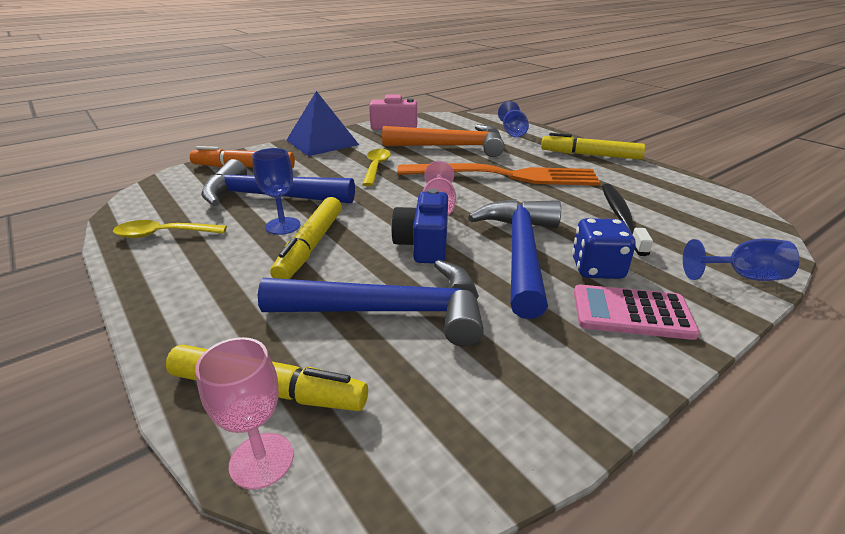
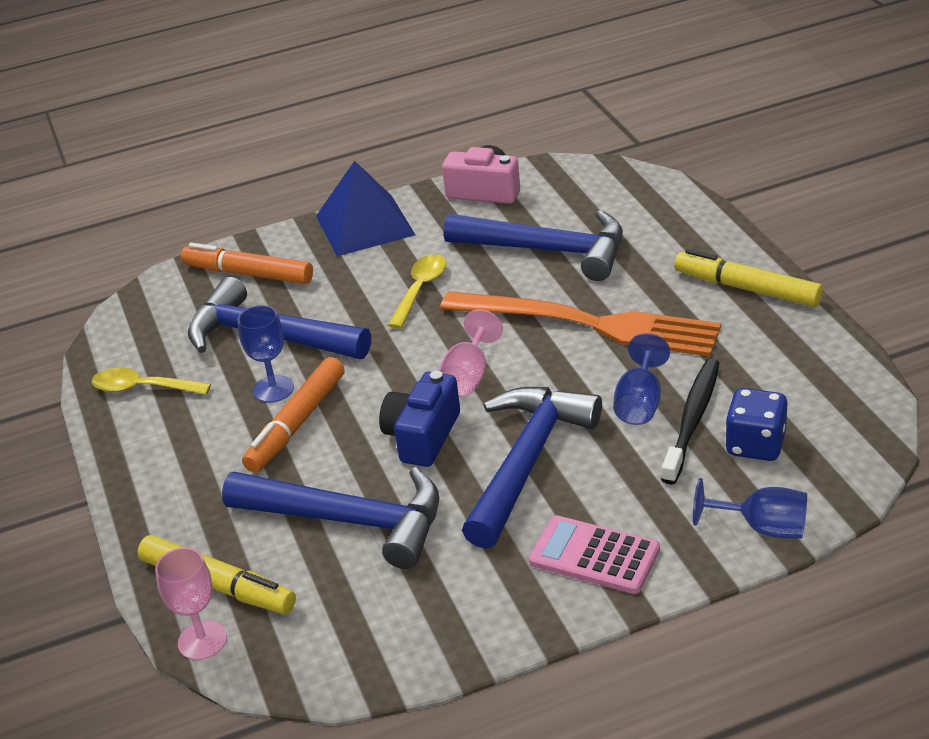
camera: 20 degrees right, 5 degrees up
(311, 246) = (297, 424): yellow marker -> orange marker
(452, 147) = (548, 251): orange hammer -> blue hammer
(512, 132) = (663, 220): blue goblet -> blue goblet (640, 403)
(597, 269) = (600, 495): blue dice -> blue dice (755, 445)

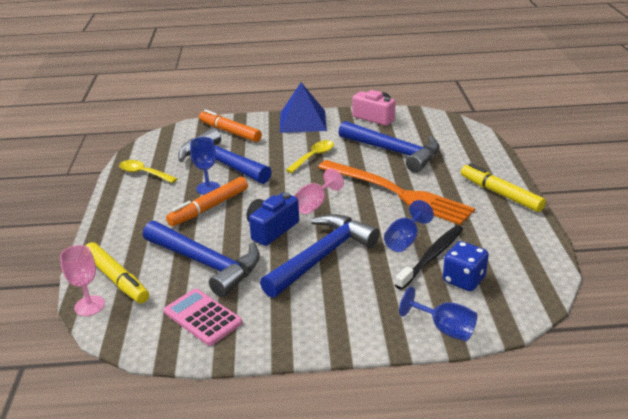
camera: 15 degrees right, 5 degrees down
(594, 556) = (332, 318): pink calculator -> pink calculator (202, 317)

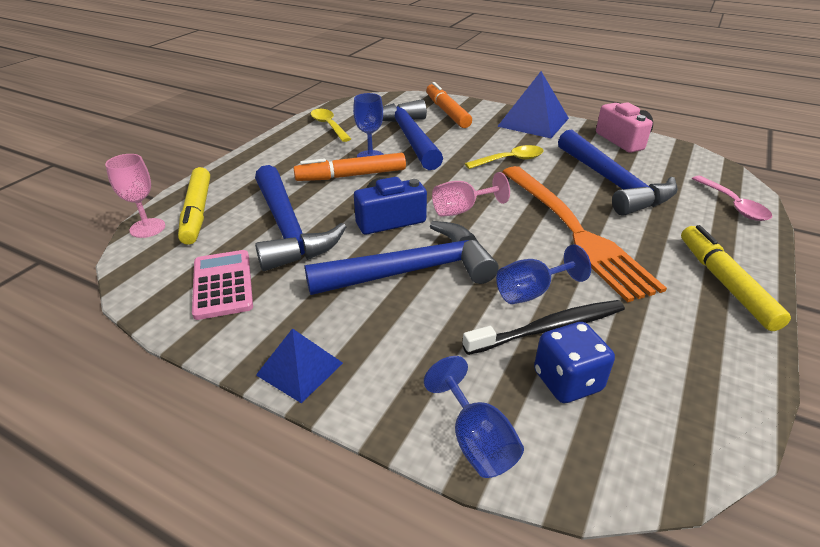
camera: 30 degrees right, 5 degrees up
(313, 340) = (299, 369): none -> blue pyramid
(472, 143) = (733, 205): none -> pink spoon

